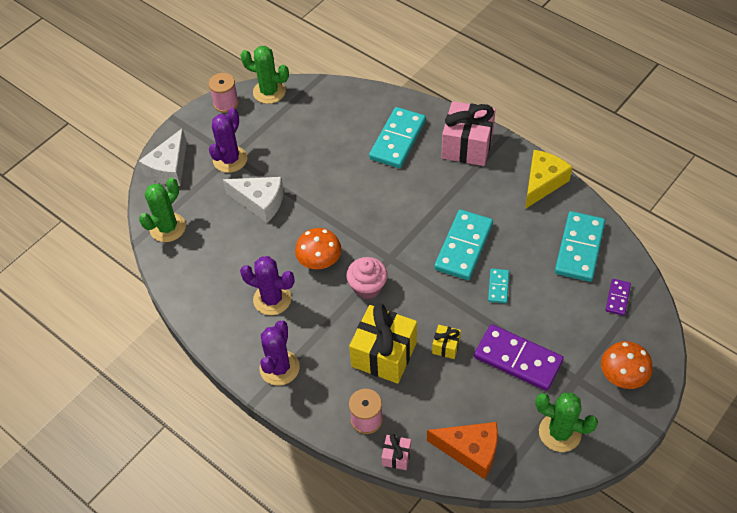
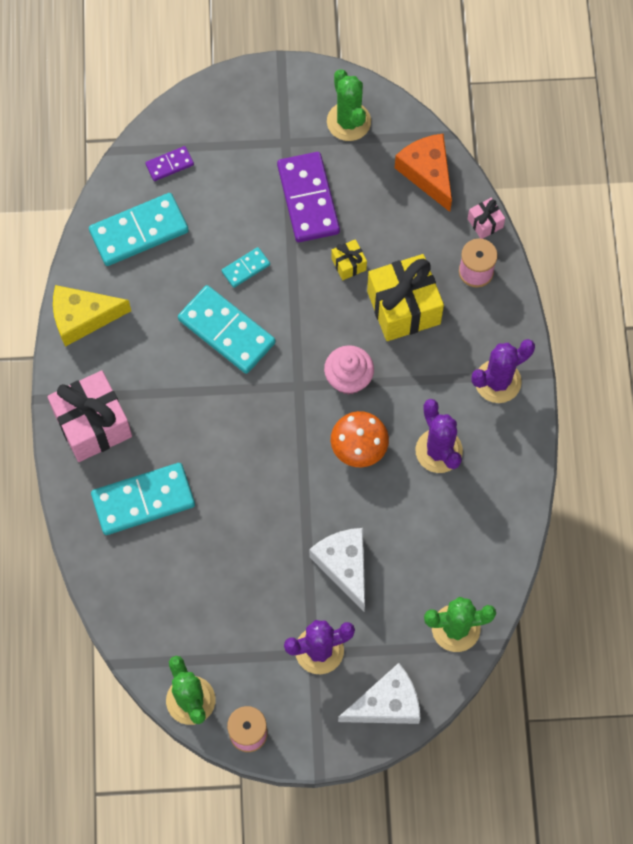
camera: 135 degrees left, 15 degrees up
(463, 246) = (226, 331): turquoise domino -> turquoise domino turned 60 degrees clockwise
(622, 375) = (249, 111): orange mushroom -> none

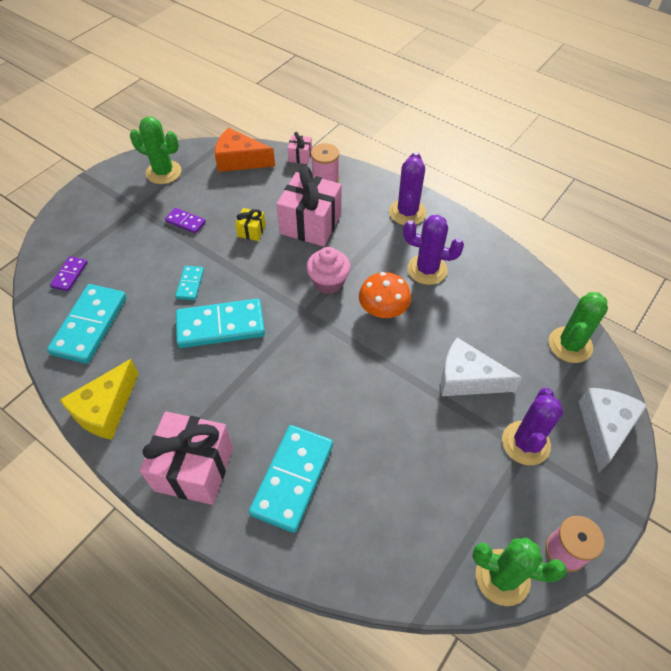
camera: 50 degrees left, 15 degrees down
(308, 199) = (185, 222): purple domino -> purple domino, size x0.49
(403, 307) = (310, 224): yellow gift -> pink gift

